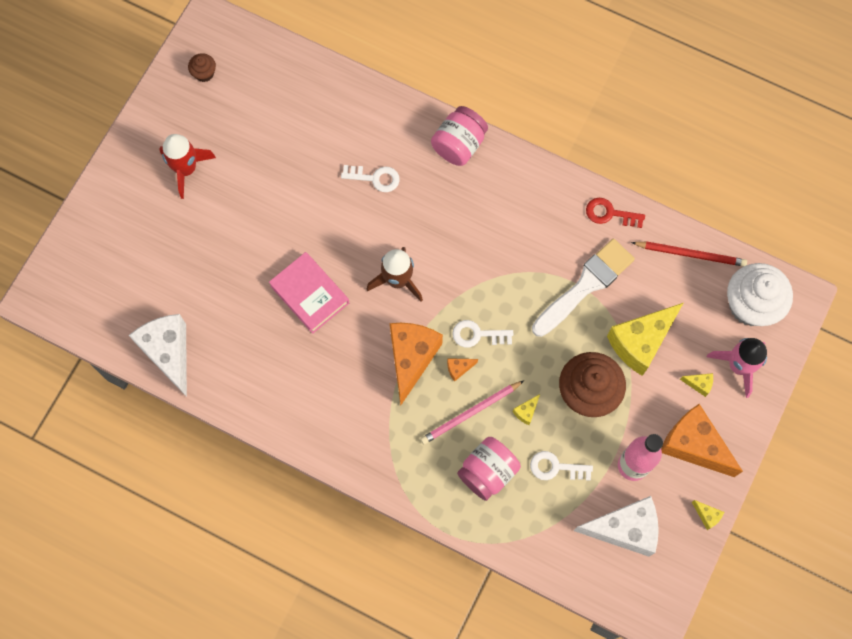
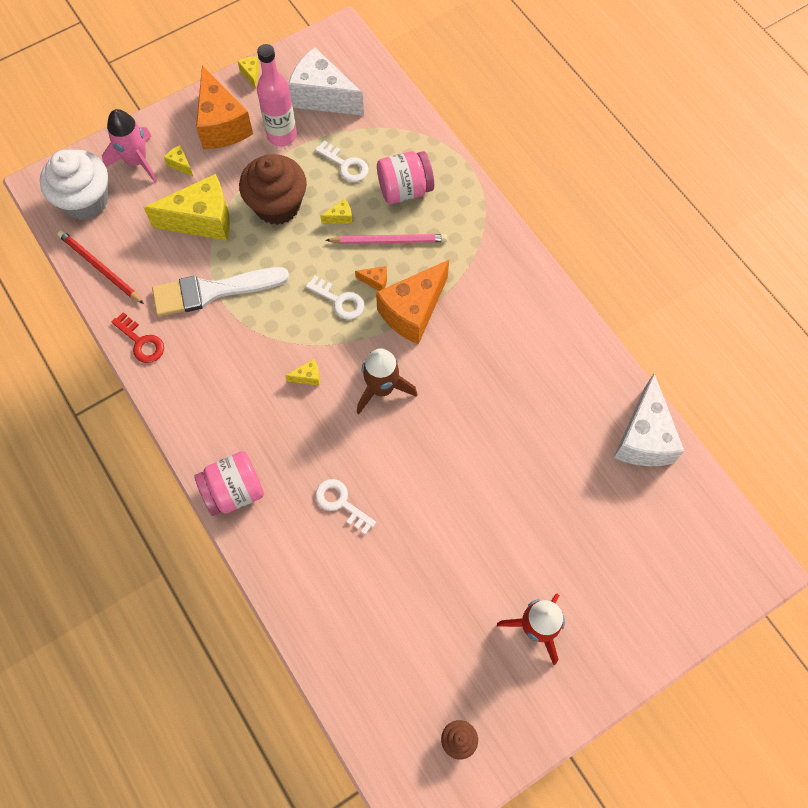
camera: 150 degrees left, 5 degrees down
(309, 294) = (475, 420): pink book -> none
(461, 257) = (308, 377): none -> yellow cheese

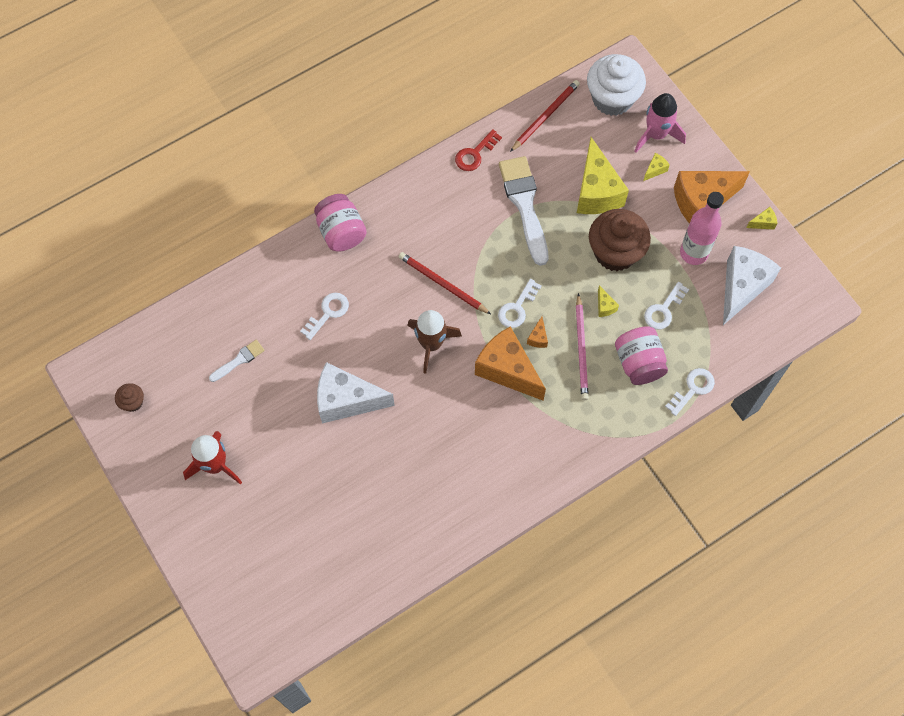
camera: 90 degrees right, 0 degrees up
(308, 377) = (442, 284): yellow cheese -> red pencil
(401, 607) = (239, 360): none -> white brush
(432, 144) = (692, 389): none -> white key
(643, 438) = (380, 569): white cheese -> white cheese (346, 401)

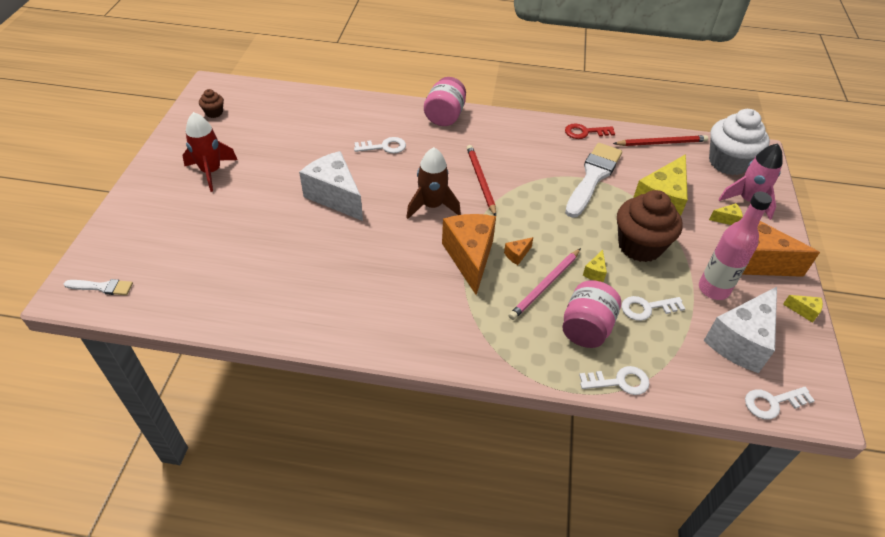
camera: 40 degrees right, 20 degrees down
(239, 360) = (299, 133): white brush -> white brush (102, 287)
(517, 308) = (521, 227): white key -> white key (772, 403)
(741, 287) = (740, 341): white cheese -> white cheese turned 150 degrees clockwise

